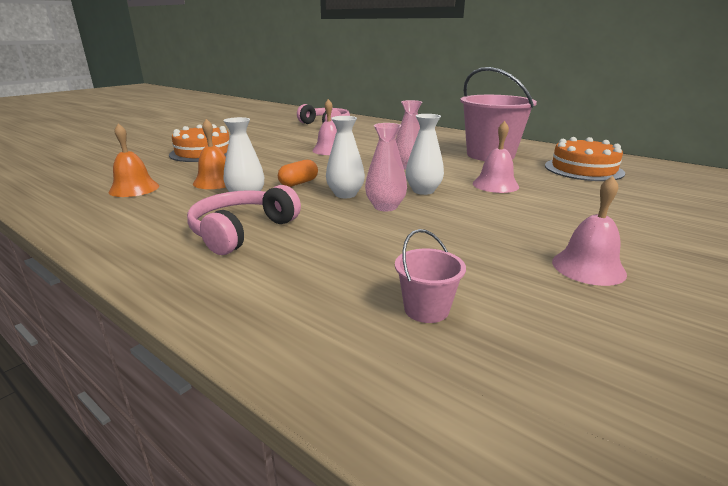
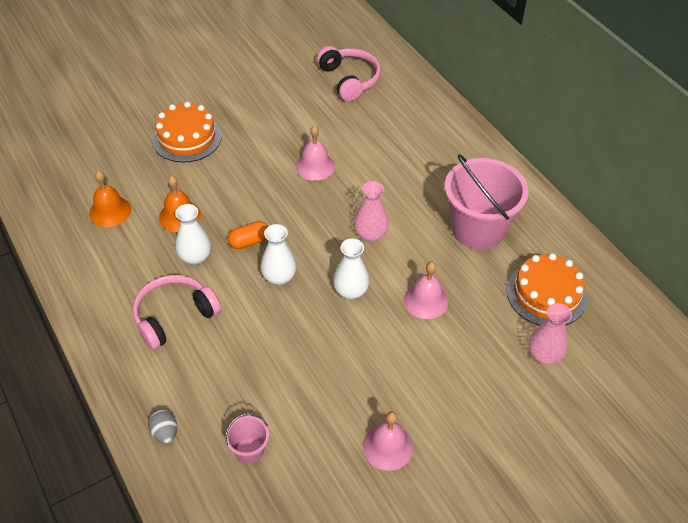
camera: 20 degrees right, 25 degrees up
(285, 322) = (165, 433): none -> grey egg
(385, 207) = (300, 311): pink vase -> pink vase (544, 355)

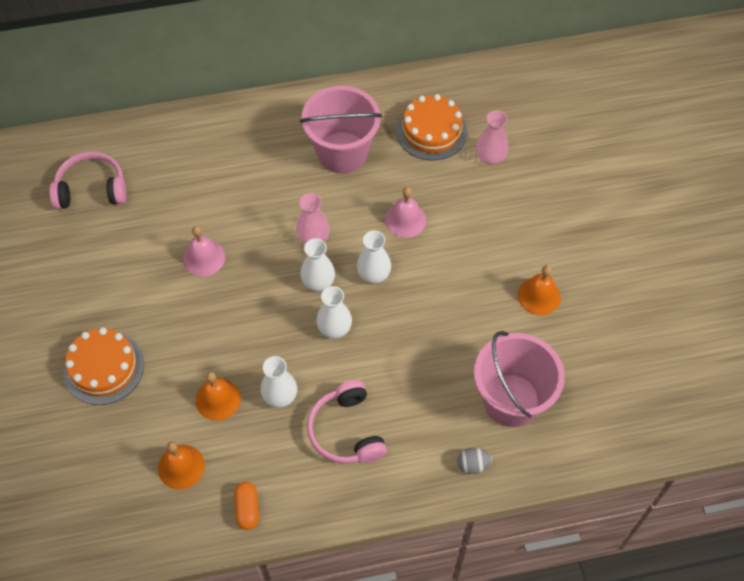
camera: 70 degrees left, 10 degrees up
(249, 241) = (279, 342): orange capsule -> orange capsule (247, 509)
(249, 450) = (511, 400): pink bucket -> pink bucket, size x2.25
(324, 251) = (318, 282): none -> white vase
(388, 447) = (539, 296): pink bell -> orange bell

